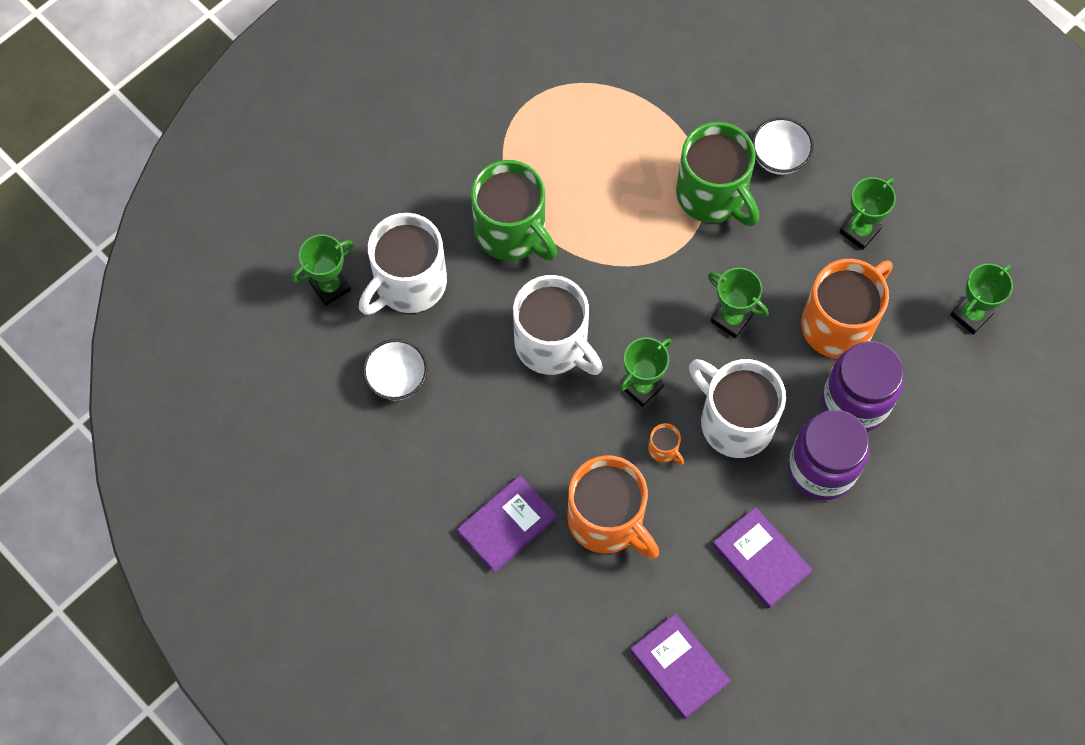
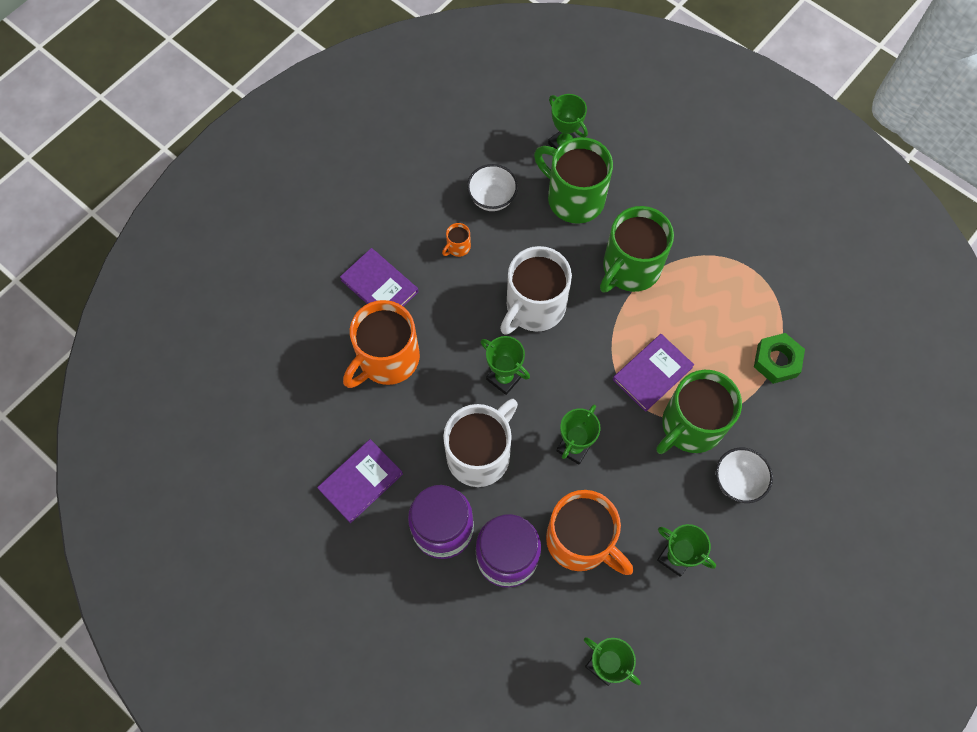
camera: 85 degrees right, 0 degrees up
(408, 284) = (574, 198): white mug -> green mug
(642, 97) = (776, 361): none -> green nut
(664, 449) = (450, 399): orange mug -> orange mug (458, 247)
(679, 667) = (269, 421): purple book -> purple book (652, 373)

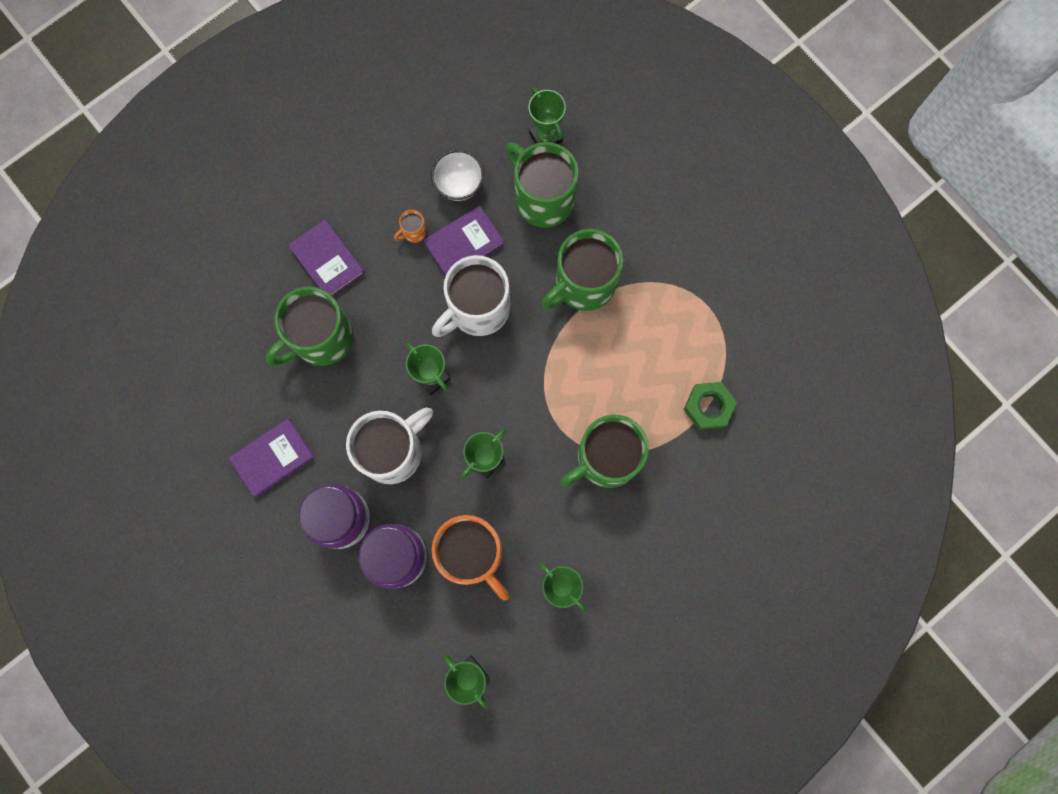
camera: 10 degrees right, 10 degrees up
(387, 359) = (321, 338): orange mug -> green mug
(652, 373) = (580, 398): purple book -> purple book (463, 243)
(737, 481) = (638, 522): white bowl -> none

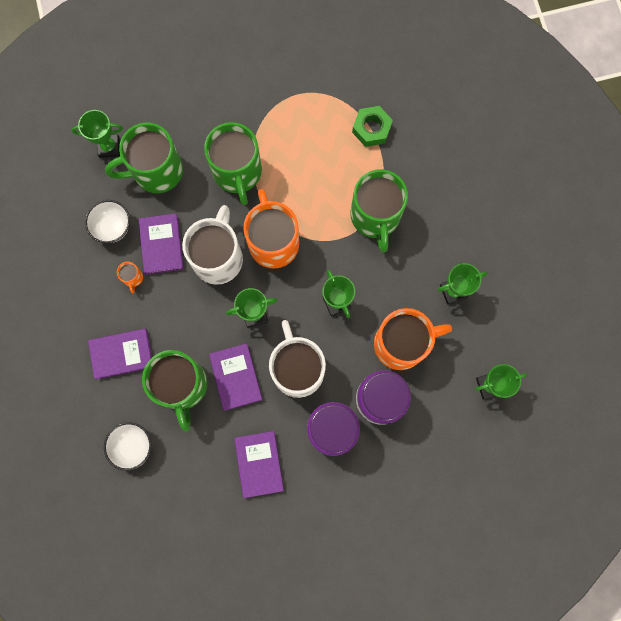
camera: 65 degrees left, 0 degrees up
(236, 318) = (133, 446): none -> white bowl
(355, 389) = (235, 377): none -> purple book
(477, 309) = (218, 257): white mug -> white mug turned 150 degrees counterclockwise
(523, 359) = (273, 242): none -> orange mug

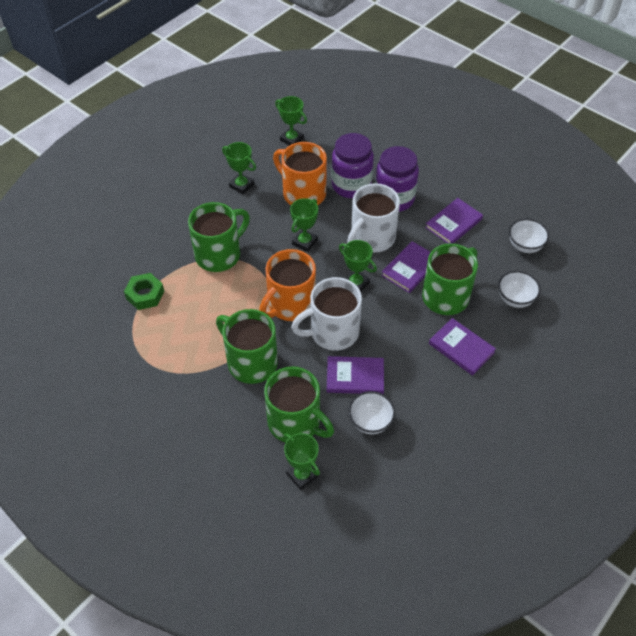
camera: 125 degrees left, 25 degrees down
(133, 278) = (398, 379): orange mug -> none
(161, 245) = (355, 377): purple book -> purple book turned 45 degrees clockwise
(182, 511) = (525, 246): none -> white bowl
(237, 172) = (251, 362): green mug -> green mug turned 90 degrees counterclockwise

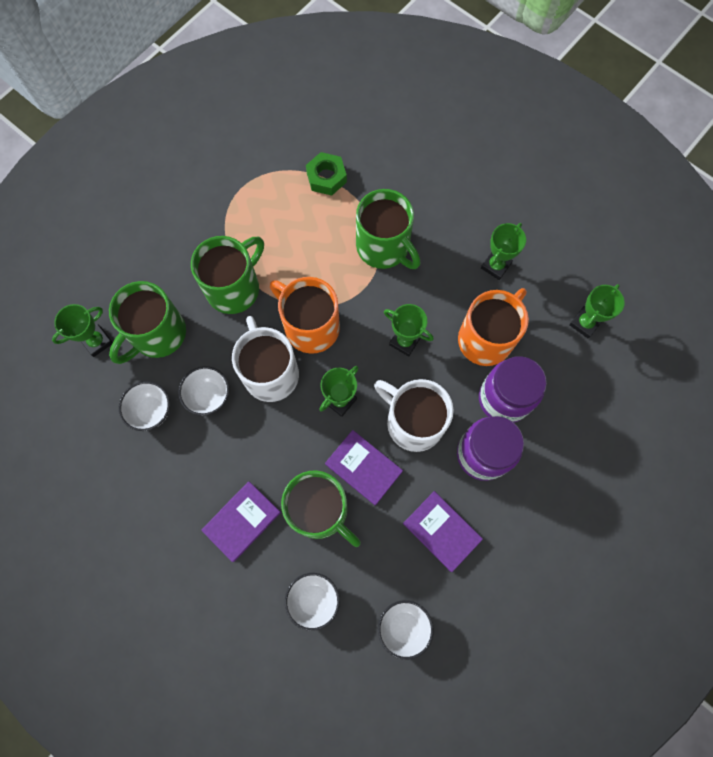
camera: 90 degrees right, 20 degrees up
(355, 377) = (209, 396): purple book -> white bowl

